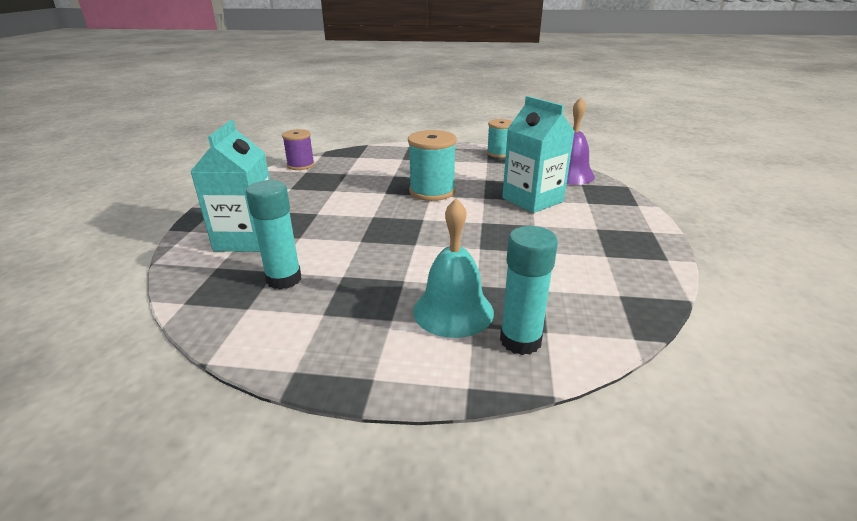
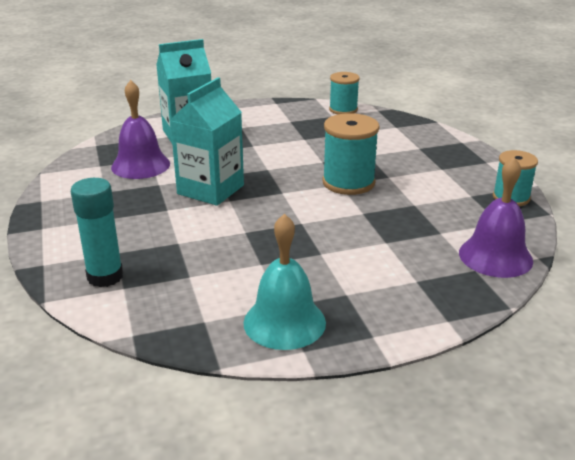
camera: 65 degrees right, 0 degrees up
(284, 279) = (140, 165): turquoise glue stick -> purple bell
(301, 165) = (343, 109): purple spool -> turquoise spool
(453, 311) = (132, 240): turquoise bell -> turquoise bell (284, 322)
(532, 200) = (385, 242): turquoise carton -> turquoise carton (210, 189)

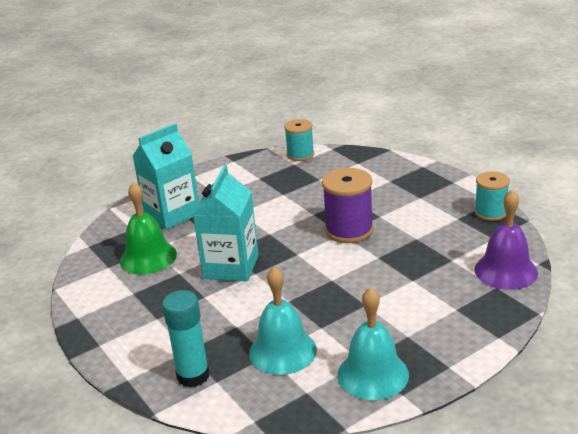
camera: 15 degrees left, 0 degrees up
(140, 165) = (148, 257): purple bell -> green bell
(207, 276) = (282, 351): none -> turquoise bell
(348, 182) = (349, 230): turquoise spool -> purple spool

